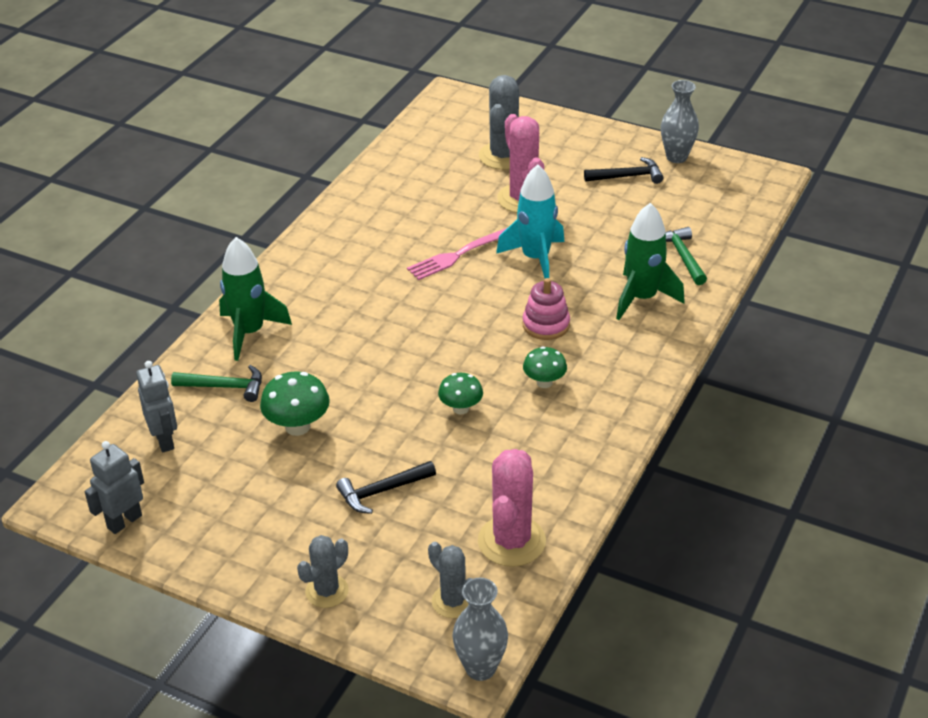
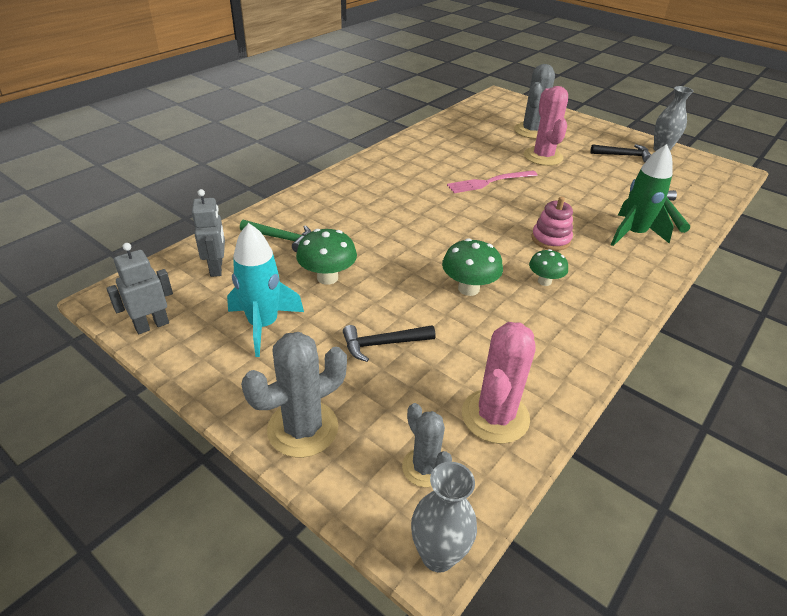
camera: 10 degrees right, 0 degrees up
(249, 332) = (315, 205): green rocket -> none
(327, 591) = (303, 428): grey cactus -> grey cactus, size x1.63
(461, 408) = (468, 288): green mushroom -> green mushroom, size x1.51
(535, 258) = (547, 194): turquoise rocket -> turquoise rocket (263, 325)

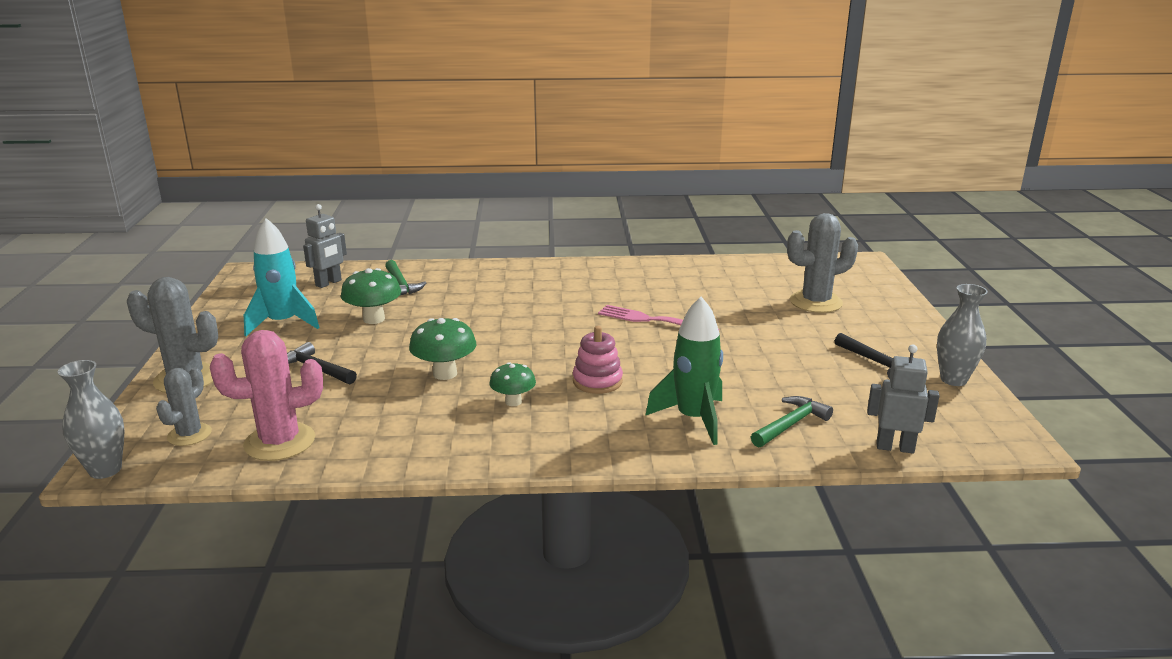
camera: 50 degrees right, 15 degrees down
(152, 325) = (237, 294): grey robot -> grey robot (895, 447)
(543, 157) = (767, 325): pink cactus -> none

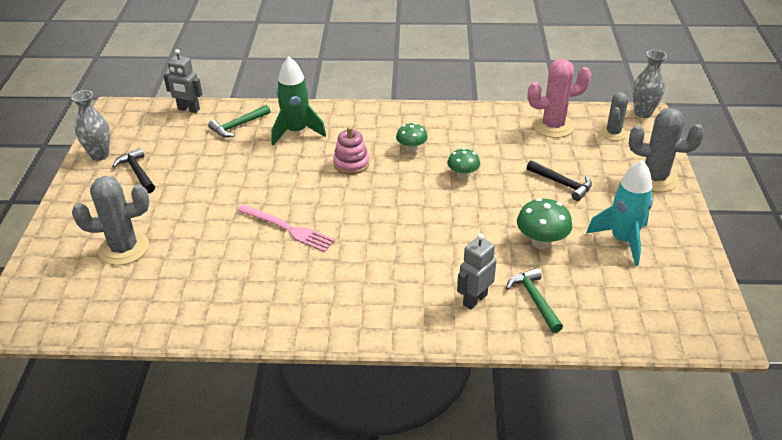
camera: 175 degrees left, 15 degrees up
(329, 283) = (615, 307): grey robot -> grey robot (474, 299)
(445, 373) = (463, 175): green mushroom -> green mushroom, size x0.66

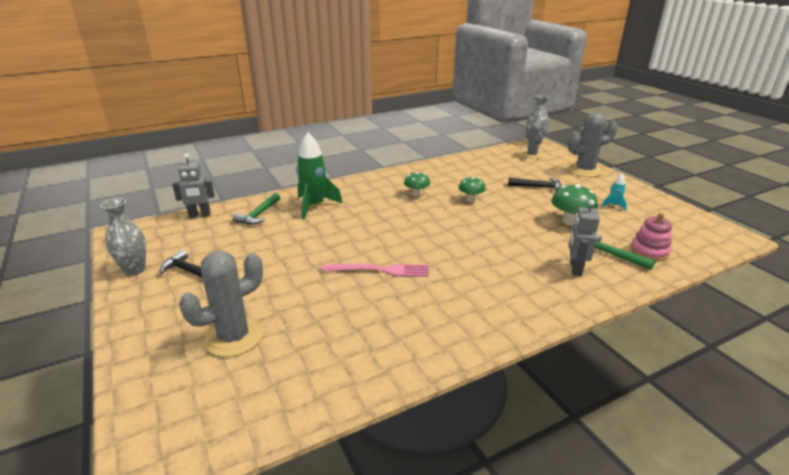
camera: 30 degrees left, 10 degrees down
(351, 164) = (382, 214): pink stacking toy -> pink stacking toy (649, 251)
(553, 126) = (492, 160): pink cactus -> none
(622, 240) = (613, 206): turquoise rocket -> turquoise rocket, size x0.47

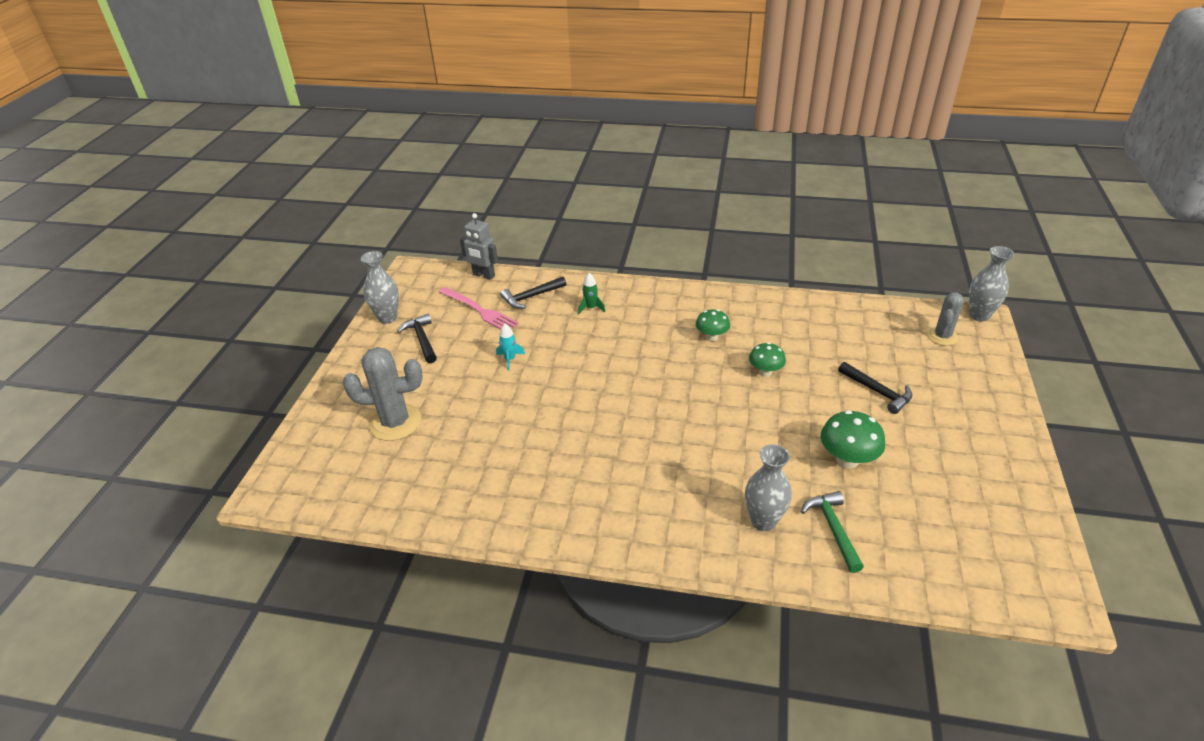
camera: 40 degrees right, 10 degrees up
(259, 214) = (531, 297): green hammer -> black hammer
(314, 206) = (591, 308): green rocket -> green rocket, size x0.47
(380, 270) = (567, 416): pink fork -> pink fork (479, 310)
(575, 269) = (763, 521): grey robot -> grey vase
(585, 170) = (988, 394): grey cactus -> none
(613, 206) = (944, 467): turquoise rocket -> turquoise rocket (510, 359)
(649, 251) = (890, 550): pink stacking toy -> none

